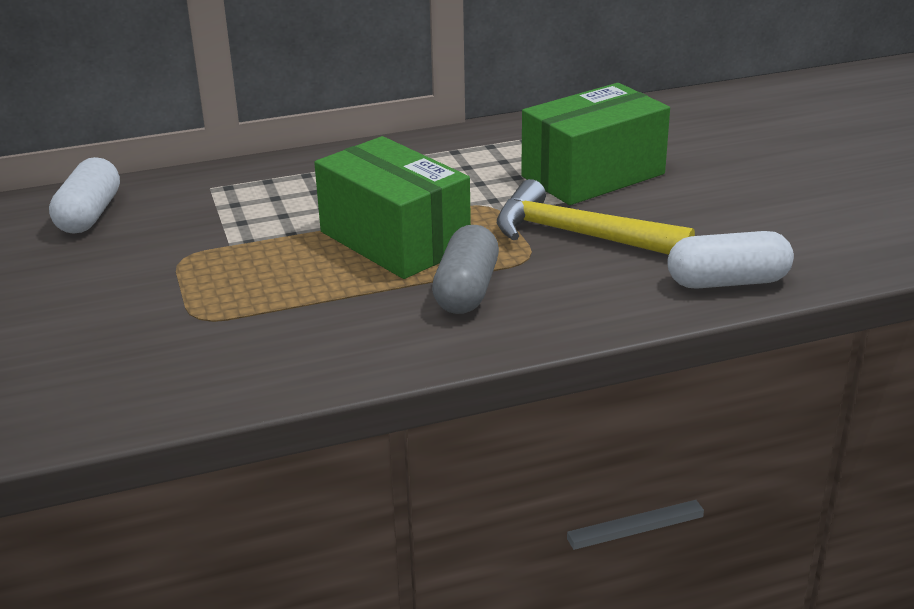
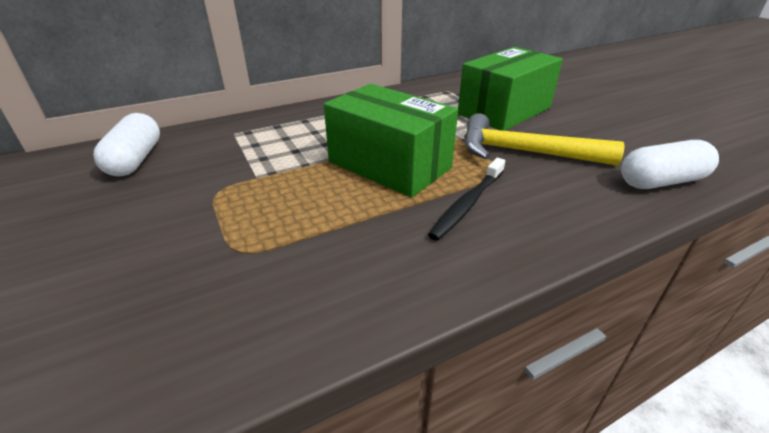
camera: 10 degrees left, 5 degrees up
(466, 290) = (468, 204): grey capsule -> black toothbrush

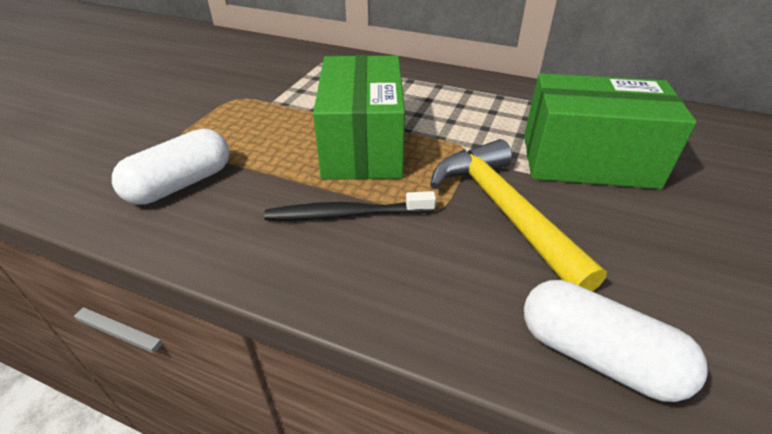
camera: 50 degrees right, 5 degrees up
(136, 160) = (242, 54): white capsule -> white capsule (181, 184)

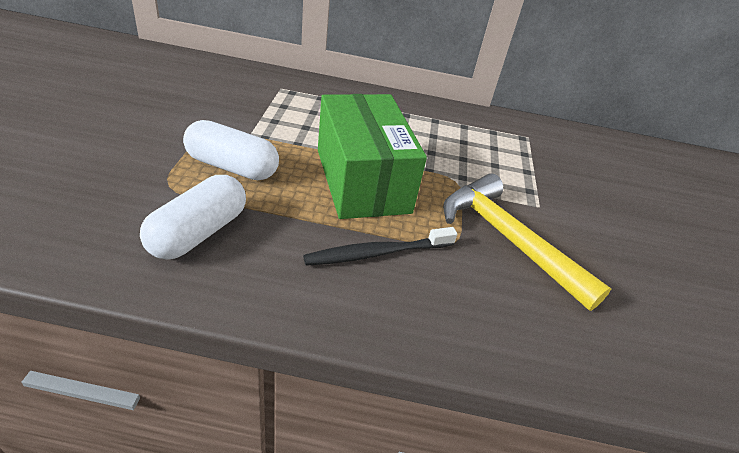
camera: 20 degrees left, 0 degrees up
(588, 160) = (556, 188): green box -> none
(597, 356) = (617, 357): white capsule -> white capsule (232, 167)

